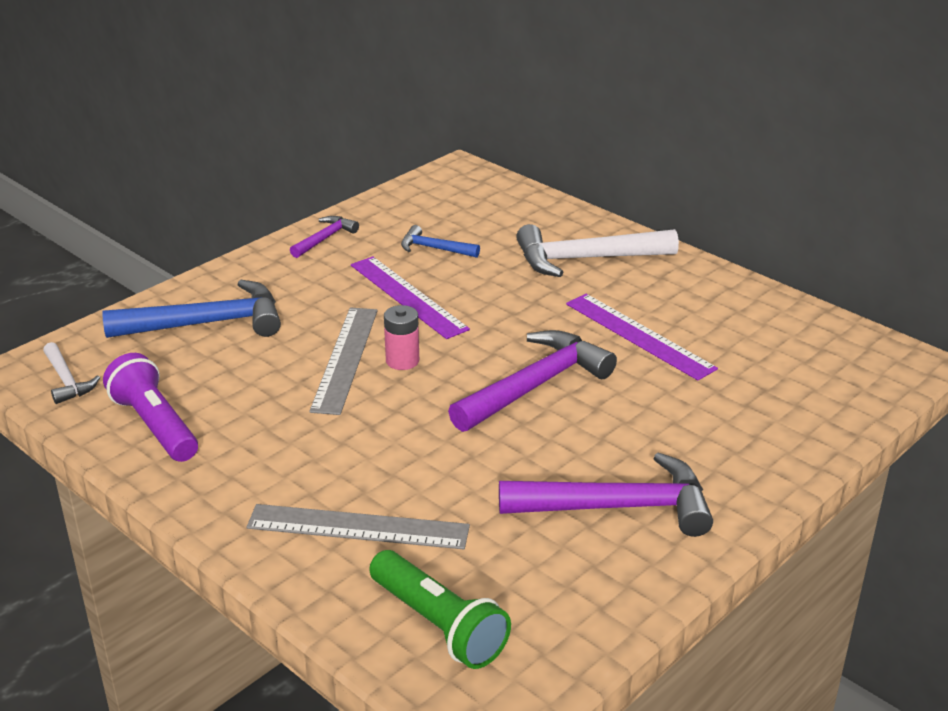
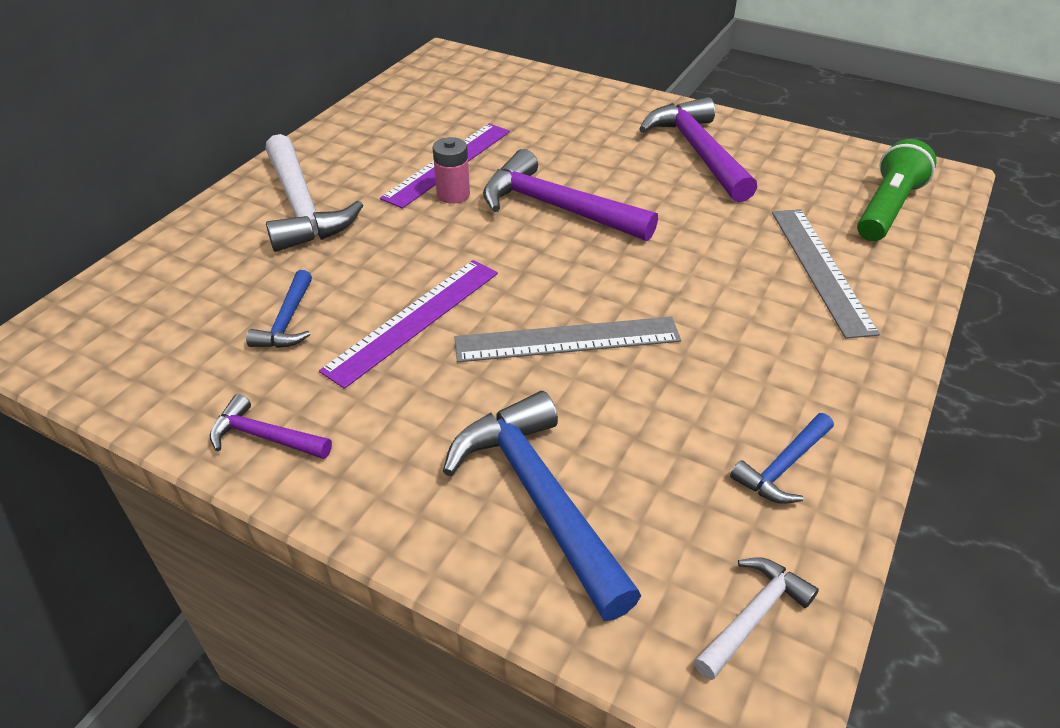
camera: 105 degrees left, 10 degrees up
(155, 425) = (783, 467): purple flashlight -> blue hammer
(402, 361) = (552, 296): pink battery -> pink battery (453, 194)

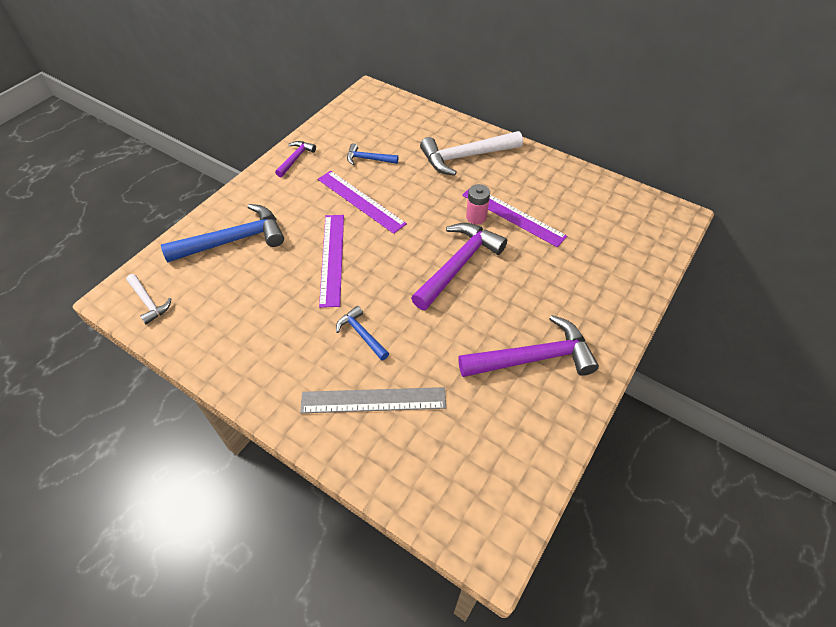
camera: 95 degrees right, 10 degrees up
(567, 339) = (332, 258): grey ruler -> purple ruler
(783, 467) = (218, 333): blue hammer -> blue hammer (362, 334)
(887, 209) = (444, 475): green flashlight -> none

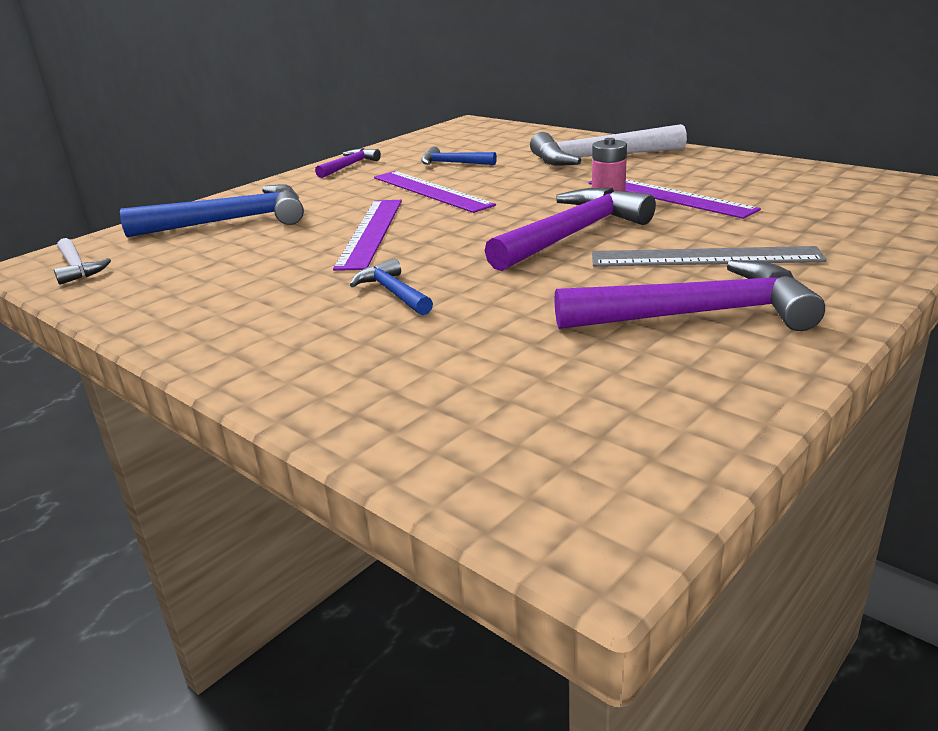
camera: 10 degrees right, 25 degrees down
(373, 400) = (391, 353): grey ruler -> grey ruler (704, 257)

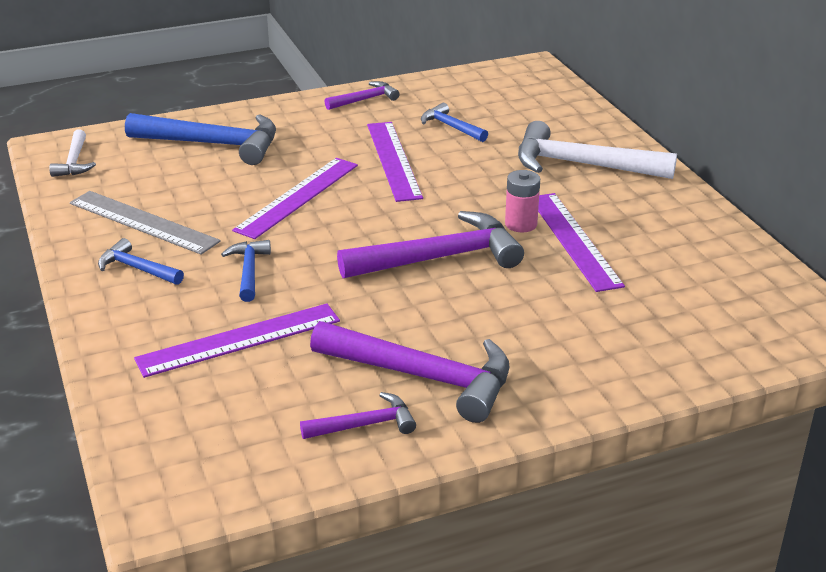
camera: 25 degrees right, 5 degrees up
(257, 325) = (137, 268): none -> blue hammer
(459, 346) = (239, 339): none -> purple ruler
(704, 257) = (505, 323): grey ruler -> grey ruler (143, 222)
(704, 369) = (364, 425): none -> purple hammer

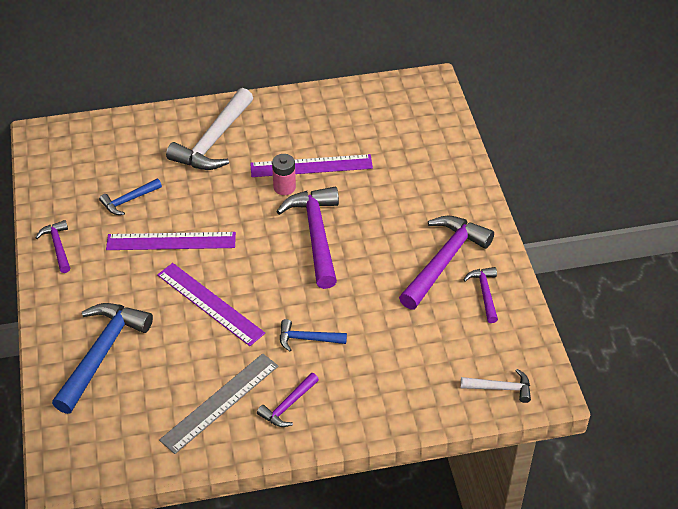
camera: 80 degrees left, 15 degrees up
(74, 161) = (98, 454): white hammer -> white hammer (500, 388)
(137, 268) = (288, 405): blue hammer -> purple hammer
(239, 339) = (389, 348): purple ruler -> none

